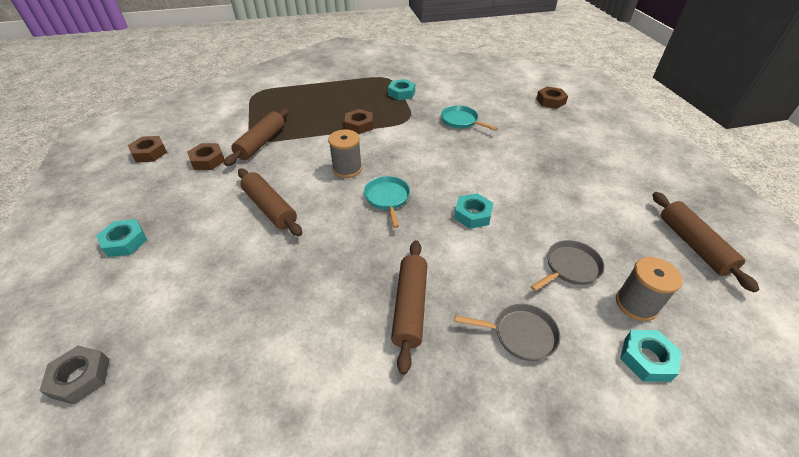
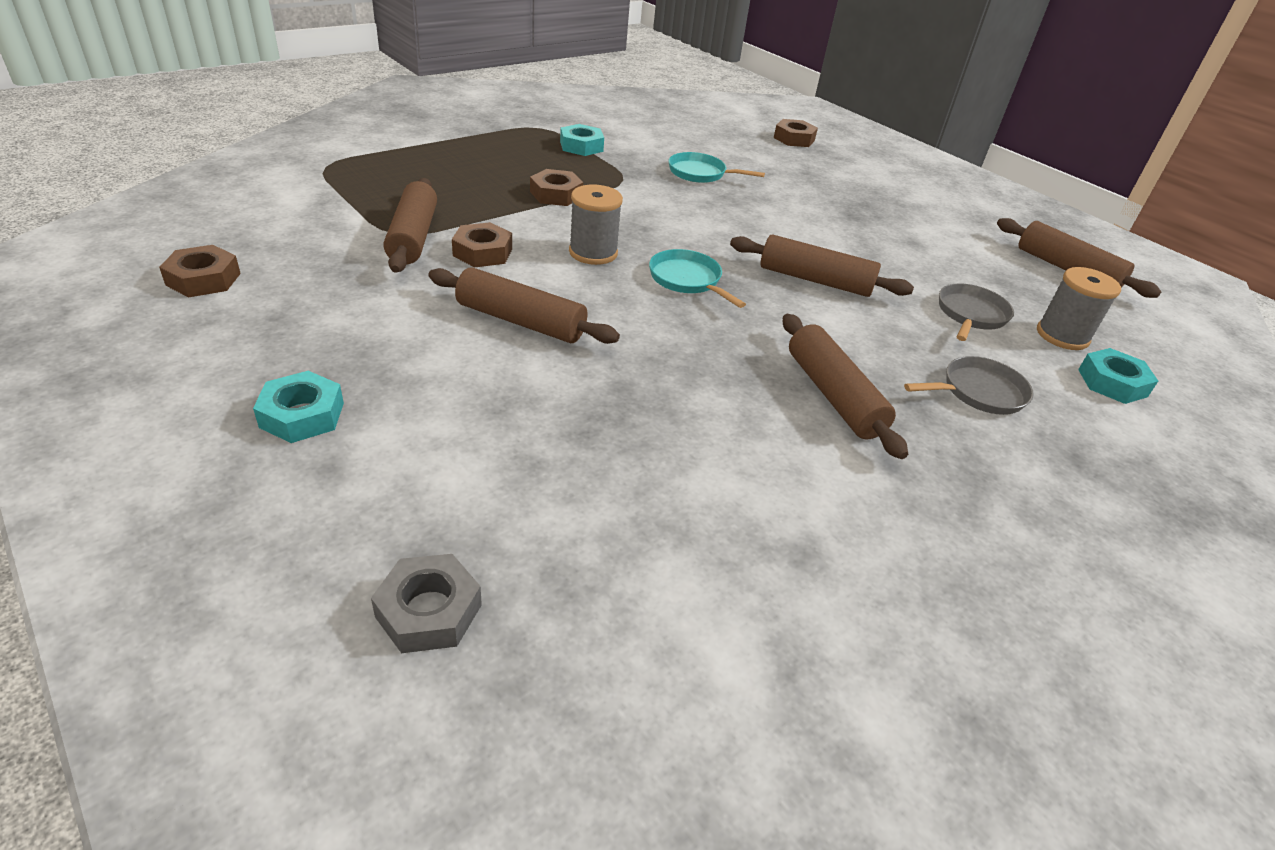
camera: 30 degrees left, 5 degrees down
(208, 160) = (338, 274): brown nut -> brown nut (482, 252)
(472, 215) = (815, 280): turquoise nut -> brown rolling pin

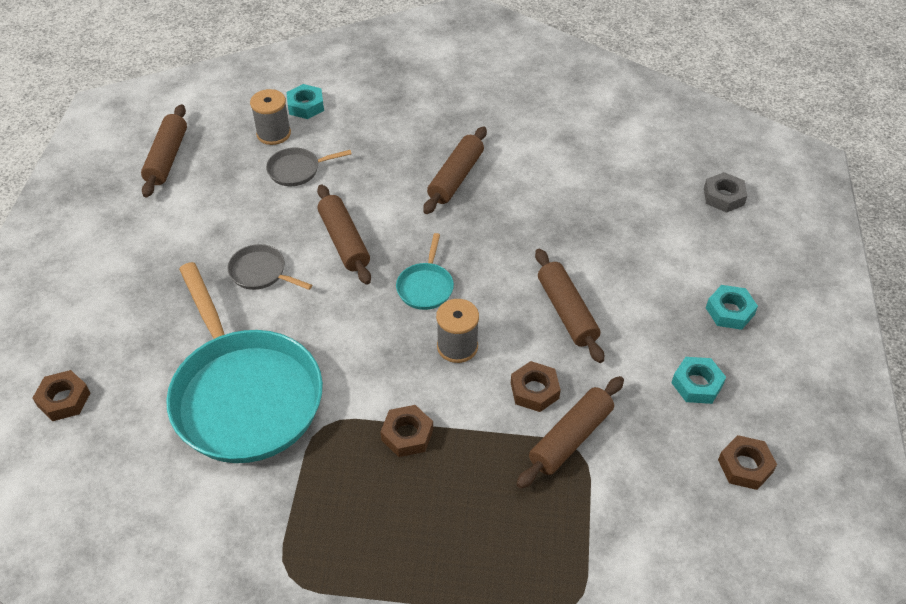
camera: 130 degrees left, 10 degrees up
(581, 146) = (292, 507): turquoise nut -> turquoise nut (697, 384)
(700, 173) = (244, 395): turquoise pan -> turquoise pan, size x2.42
(978, 392) = (381, 139): grey pan -> grey pan (261, 272)

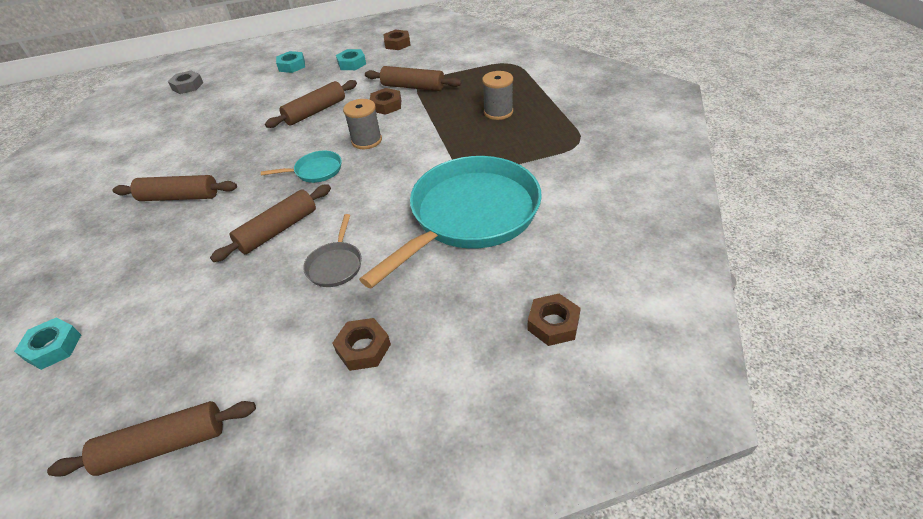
camera: 110 degrees left, 5 degrees down
(273, 134) = (110, 353): grey spool -> grey spool (498, 112)
(297, 170) = (178, 304): grey pan -> none
(407, 434) = (450, 136): brown nut -> brown nut (363, 348)

